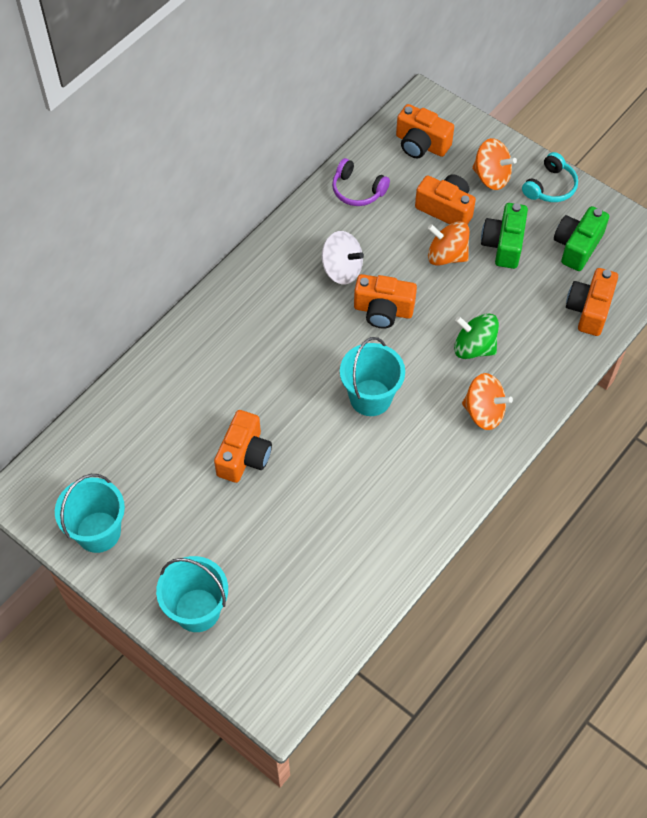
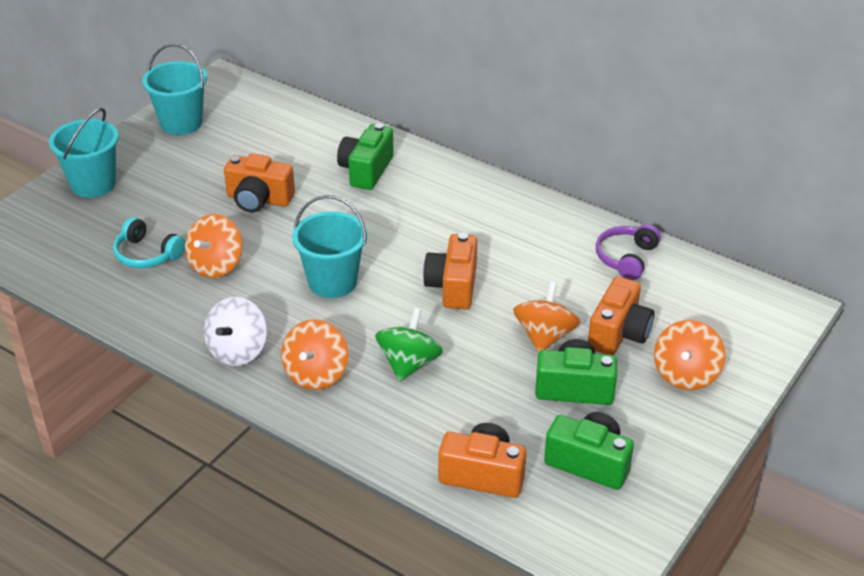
camera: 85 degrees right, 20 degrees down
(210, 365) = (366, 170): none -> green camera
(339, 490) = (216, 265): none -> orange spinning top
(342, 269) = (505, 252): white spinning top -> white spinning top (238, 350)
(421, 144) = (718, 308): orange camera -> none
(550, 187) = (687, 434): turquoise headphones -> turquoise headphones (147, 254)

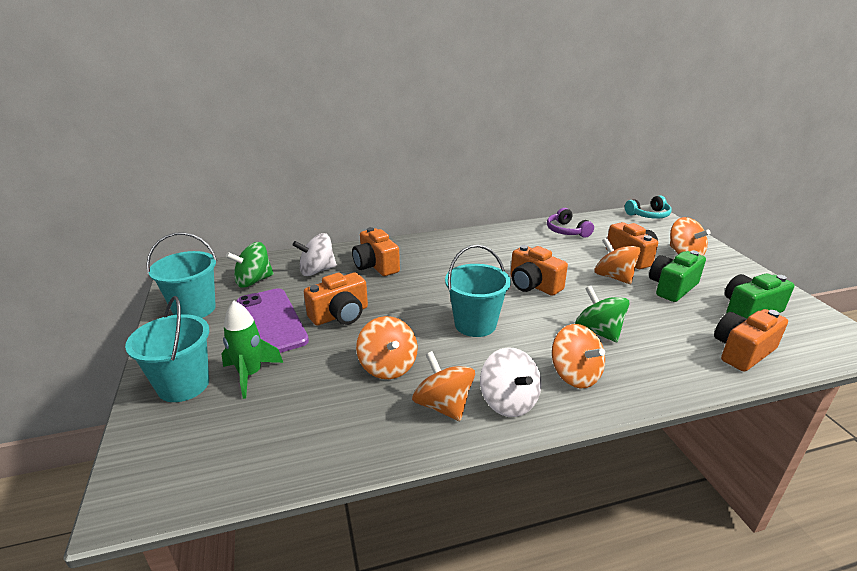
camera: 50 degrees left, 10 degrees down
(135, 205) = (250, 374): none -> green rocket
(147, 254) = (324, 397): turquoise headphones -> turquoise headphones (648, 215)
(197, 318) = (443, 405): none -> orange spinning top
(208, 170) = (271, 322): none -> purple phone
(255, 122) = (254, 281): none -> green spinning top
(314, 143) = (317, 270): none -> white spinning top
(366, 170) = (376, 266): green camera -> orange camera

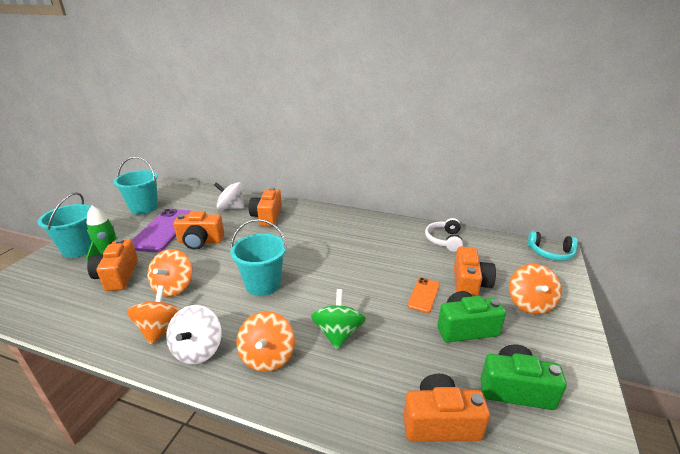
camera: 35 degrees right, 0 degrees up
(254, 281) = (192, 202): green spinning top -> none
(533, 285) = (347, 273): orange camera -> orange camera (117, 276)
(566, 231) = (444, 240): purple headphones -> white headphones
(613, 277) = (424, 295): orange spinning top -> orange phone

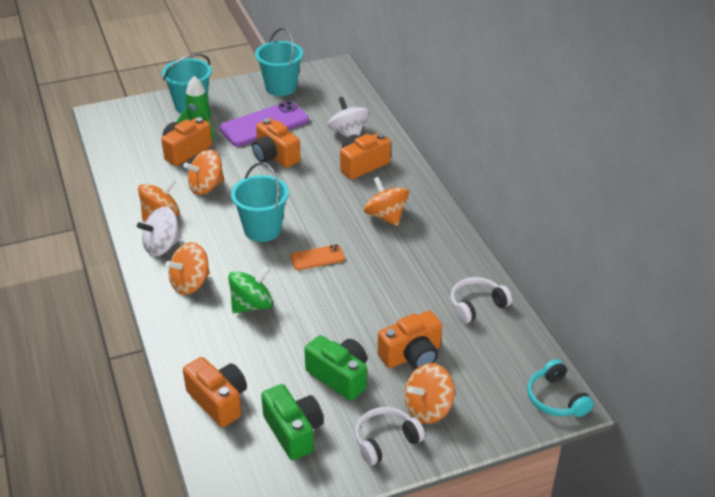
camera: 50 degrees right, 10 degrees up
(325, 231) = (386, 216): none -> orange spinning top
(424, 295) = (358, 331): orange phone -> orange phone (317, 258)
(554, 340) = (385, 440): none -> white headphones

